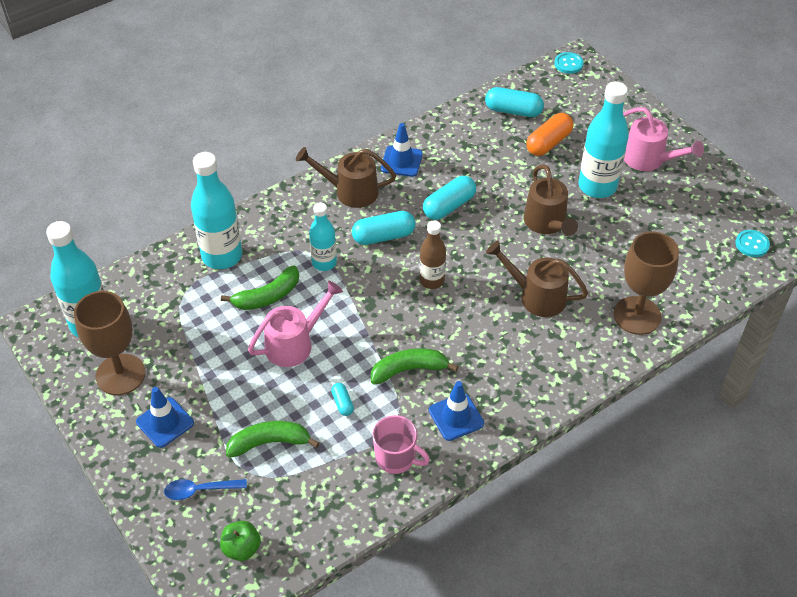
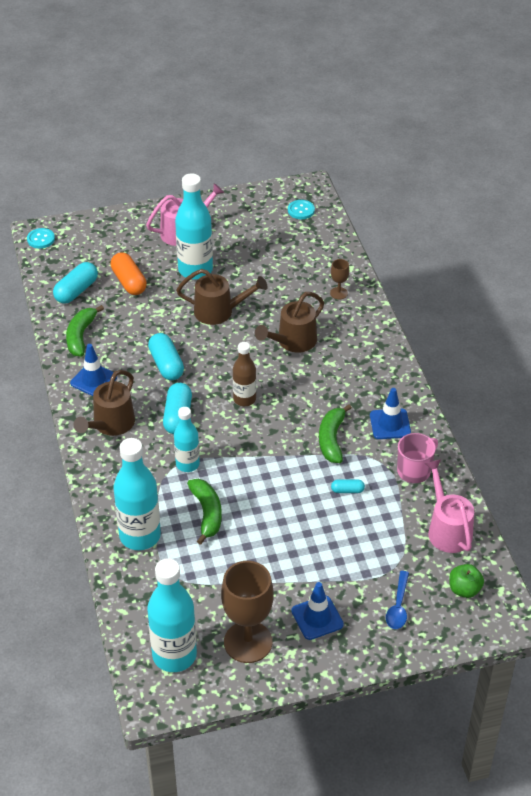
camera: 70 degrees left, 5 degrees down
(269, 442) = (368, 548): green banana -> green banana (80, 336)
(295, 343) = (270, 506): pink watering can -> pink watering can (447, 529)
(637, 315) = (338, 293): brown goblet -> brown goblet, size x0.46

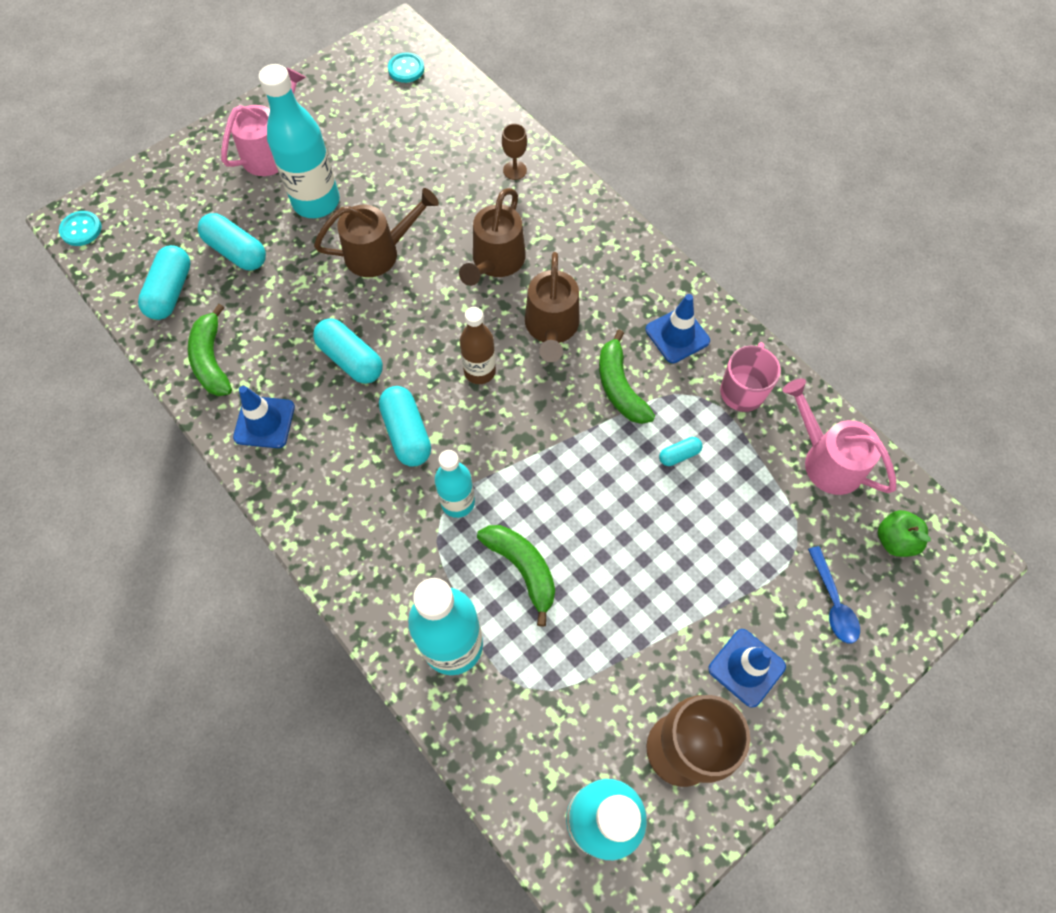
camera: 25 degrees left, 20 degrees up
(110, 425) = (323, 484): brown watering can -> brown watering can (551, 328)
(129, 282) = (236, 251): orange capsule -> turquoise capsule

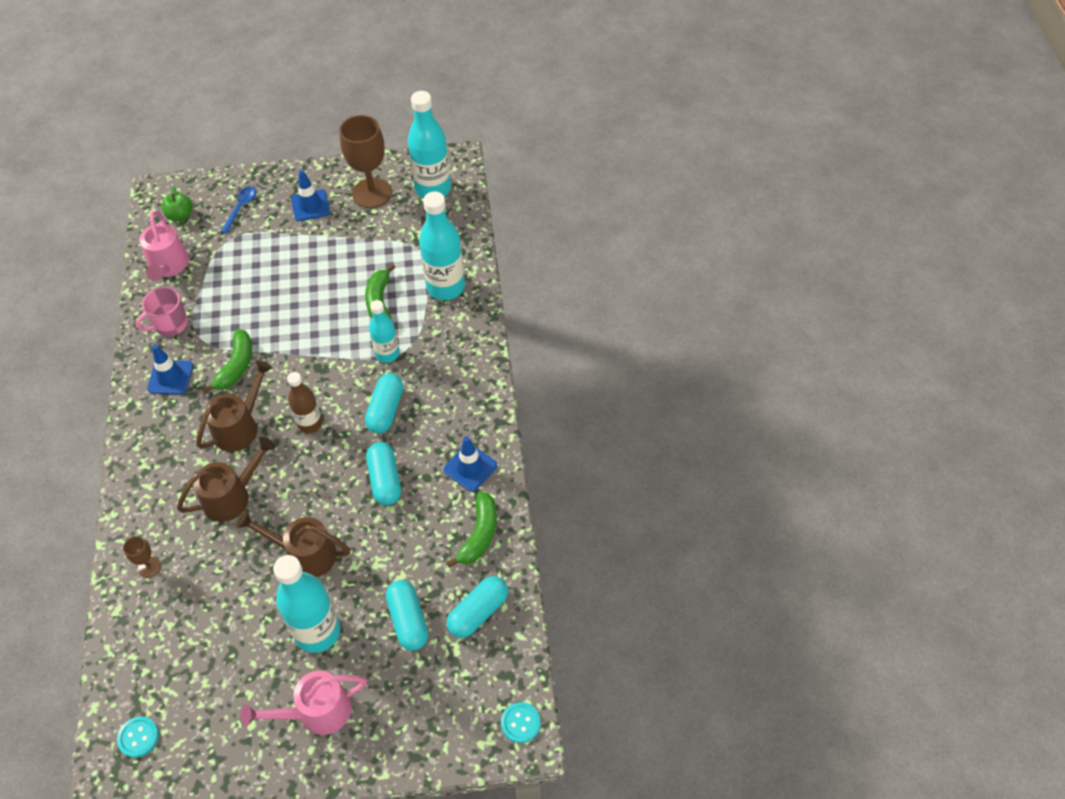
camera: 145 degrees left, 10 degrees down
(679, 455) = (242, 311): turquoise capsule -> none

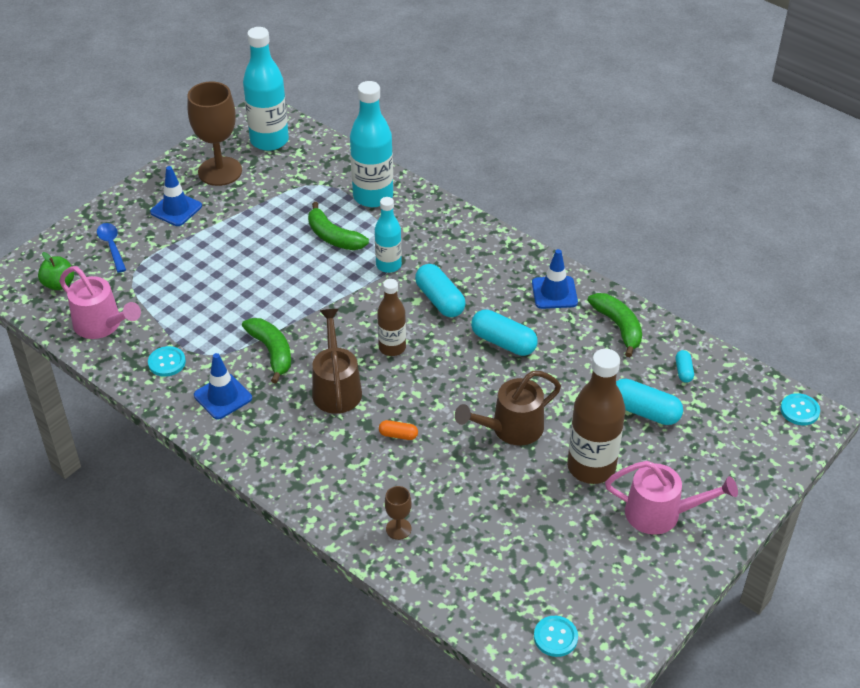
camera: 45 degrees left, 10 degrees down
(170, 324) = (167, 362): pink mug -> turquoise button
(232, 496) = (398, 435): brown watering can -> orange capsule
(316, 712) = (661, 513): pink watering can -> pink watering can turned 105 degrees counterclockwise
(317, 632) = (591, 467): turquoise bottle -> brown bottle
(478, 612) = (683, 371): turquoise capsule -> turquoise capsule, size x0.52

